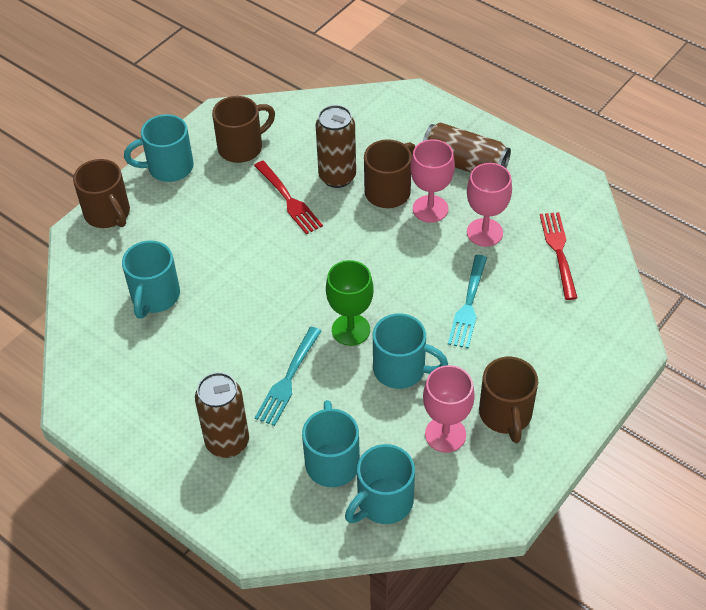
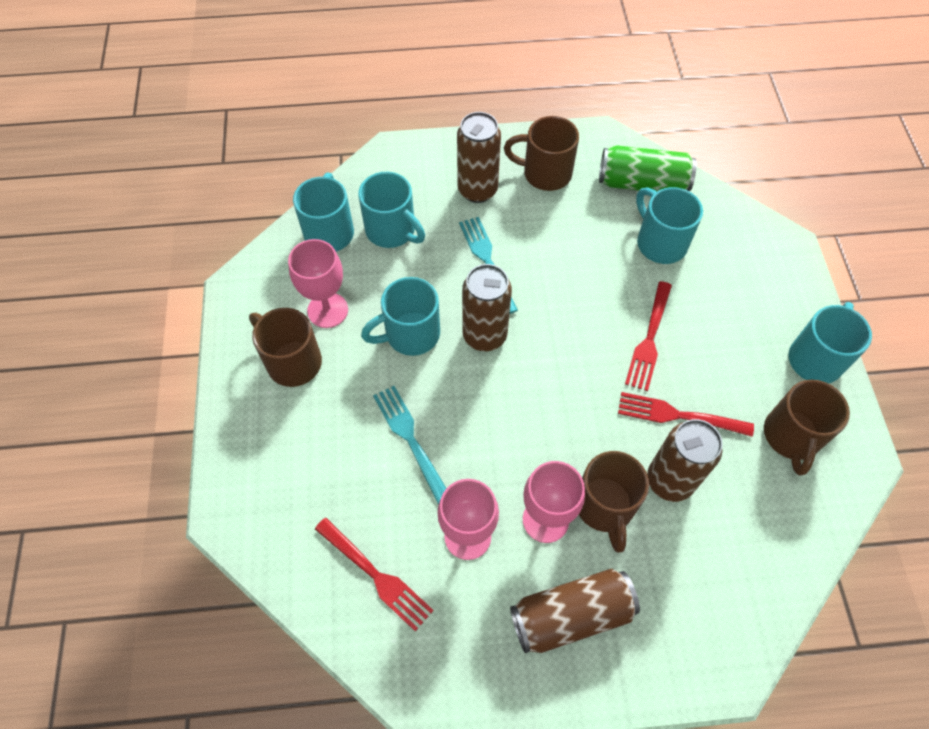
camera: 135 degrees right, 10 degrees up
(103, 346) = (642, 183): none -> green can
(108, 214) = (792, 276): brown mug -> brown mug (545, 173)
(247, 248) = (649, 338): none -> red fork
(351, 330) = (484, 335): green goblet -> brown can

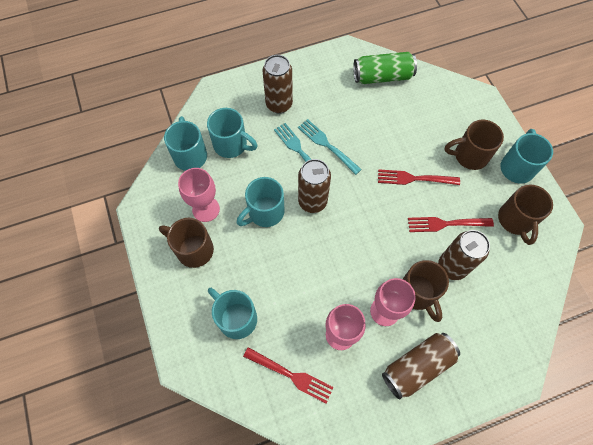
camera: 15 degrees left, 5 degrees up
(411, 440) = (286, 282): turquoise fork -> turquoise fork (327, 145)
(545, 173) = (319, 83): brown mug -> brown mug (469, 156)
(649, 338) = (415, 178): red fork -> red fork turned 90 degrees clockwise
(660, 242) = (404, 114): turquoise mug -> turquoise mug (236, 318)

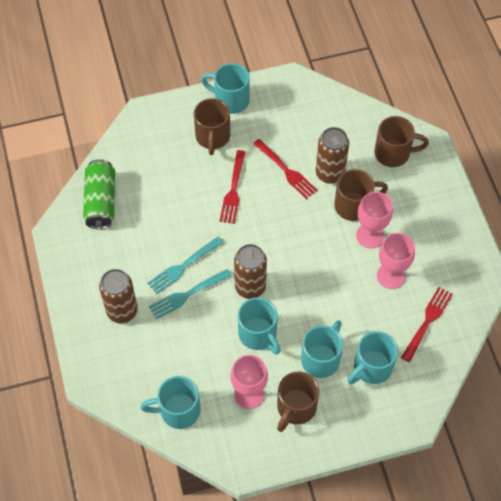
camera: 85 degrees left, 5 degrees down
(231, 145) = (170, 365): turquoise mug -> turquoise mug (321, 358)
(417, 366) = (421, 217): brown can -> none
(446, 224) = (285, 170): red fork -> red fork turned 45 degrees counterclockwise
(515, 220) = (287, 113): brown mug -> brown mug (393, 153)

